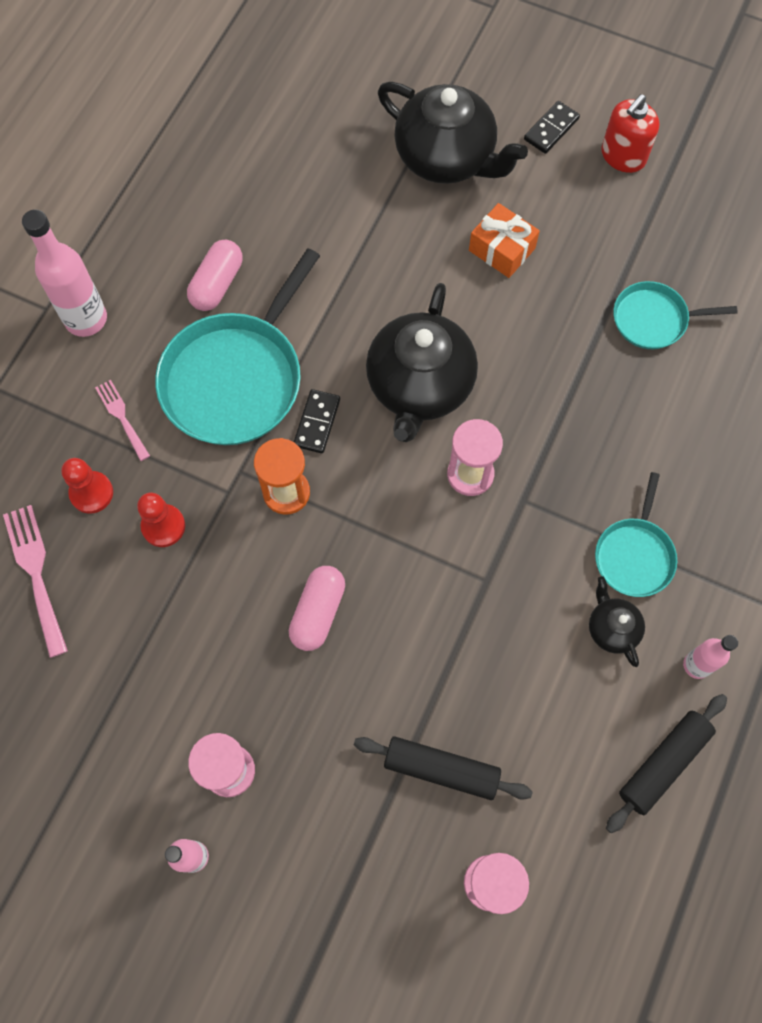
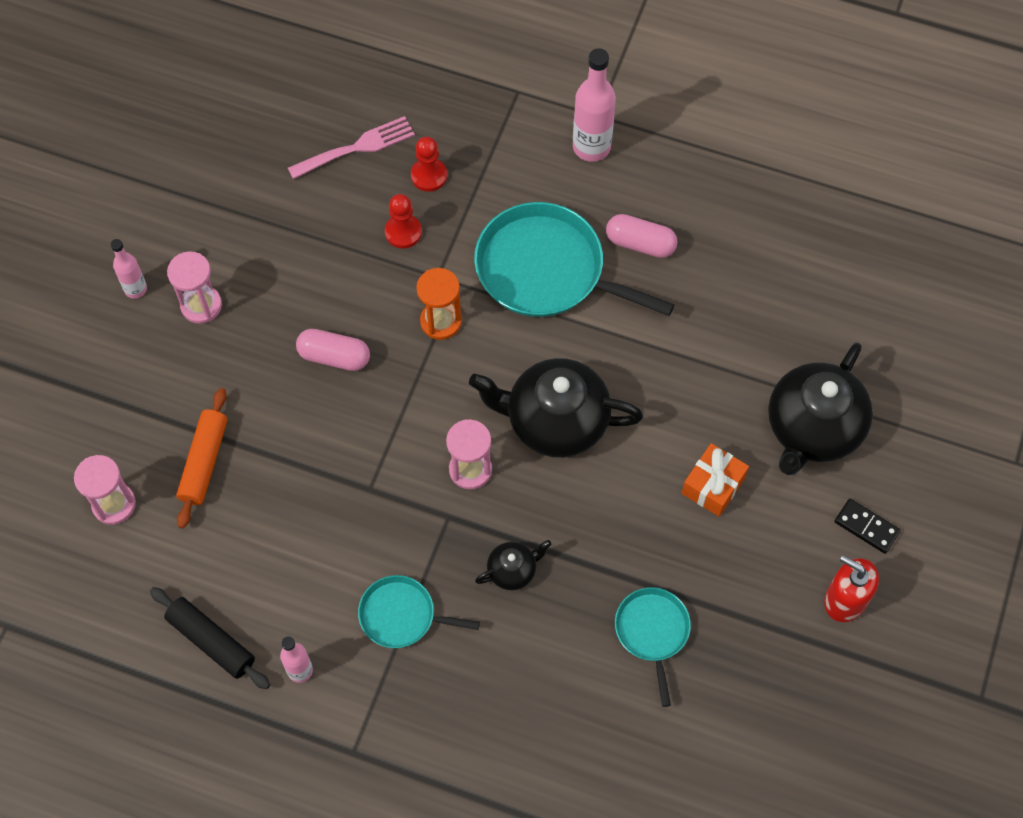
camera: 85 degrees right, 5 degrees down
(121, 417) = (500, 187): pink fork -> none
(317, 422) = (509, 339): black domino -> none
(441, 769) = (204, 462): black rolling pin -> orange rolling pin
(612, 628) = (331, 596): black teapot -> black teapot (512, 570)

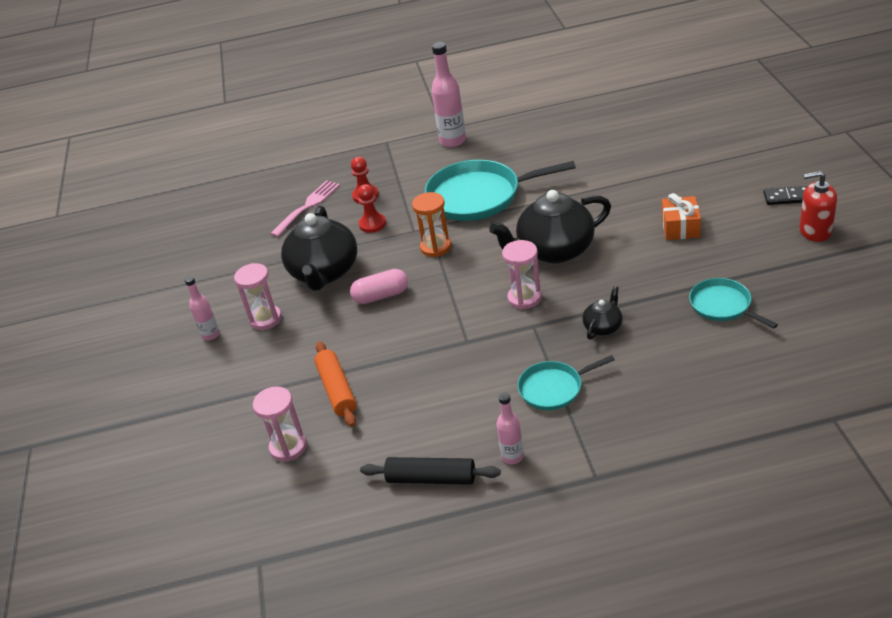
camera: 25 degrees left, 25 degrees down
(640, 244) = (523, 160): pink capsule -> none
(813, 428) = (707, 177): black teapot -> black teapot (324, 272)

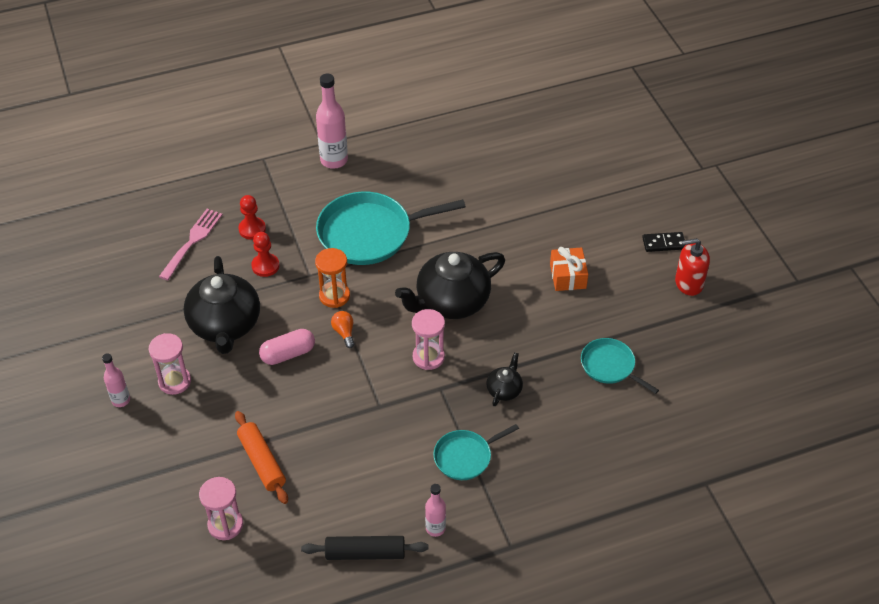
camera: 15 degrees left, 10 degrees up
(440, 277) = (344, 332): none -> orange light bulb

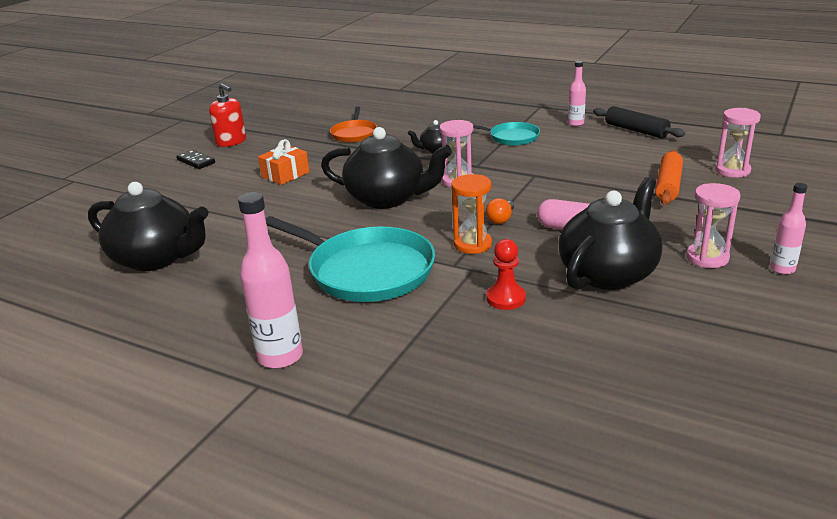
camera: 130 degrees left, 20 degrees down
(192, 241) = (562, 368): pink fork -> none
(252, 229) = (474, 340): red pawn -> none
(505, 161) = (156, 258): none -> black teapot
(610, 366) = (354, 133): turquoise pan -> orange pan

